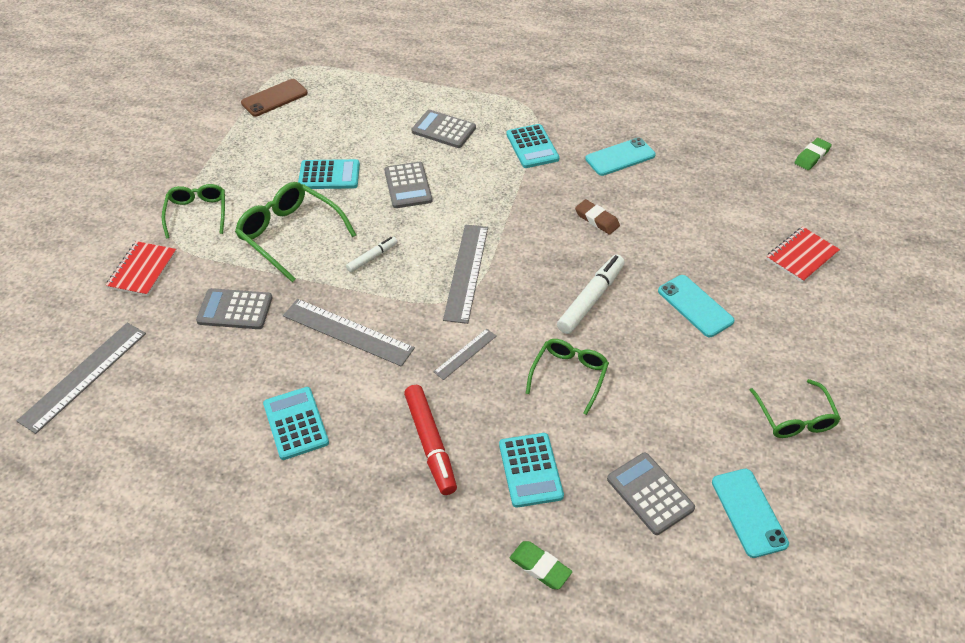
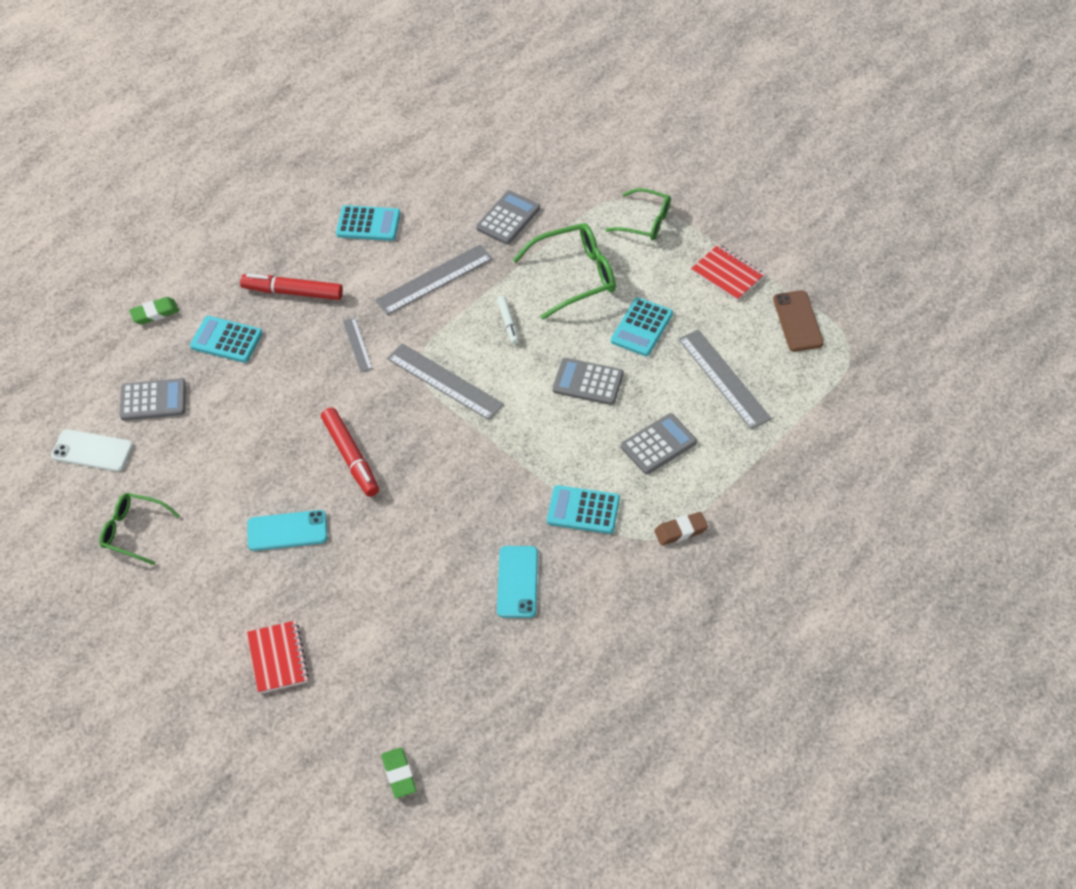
camera: 120 degrees right, 5 degrees up
(84, 376) = (499, 122): grey ruler -> grey ruler (724, 379)
(142, 270) = (593, 173): red notebook -> red notebook (727, 274)
(569, 375) = (286, 402): green glasses -> none
(591, 299) = (351, 457): white marker -> red marker
(597, 219) = (442, 512): brown eraser -> brown eraser (680, 531)
(748, 512) = (92, 451): turquoise phone -> white phone

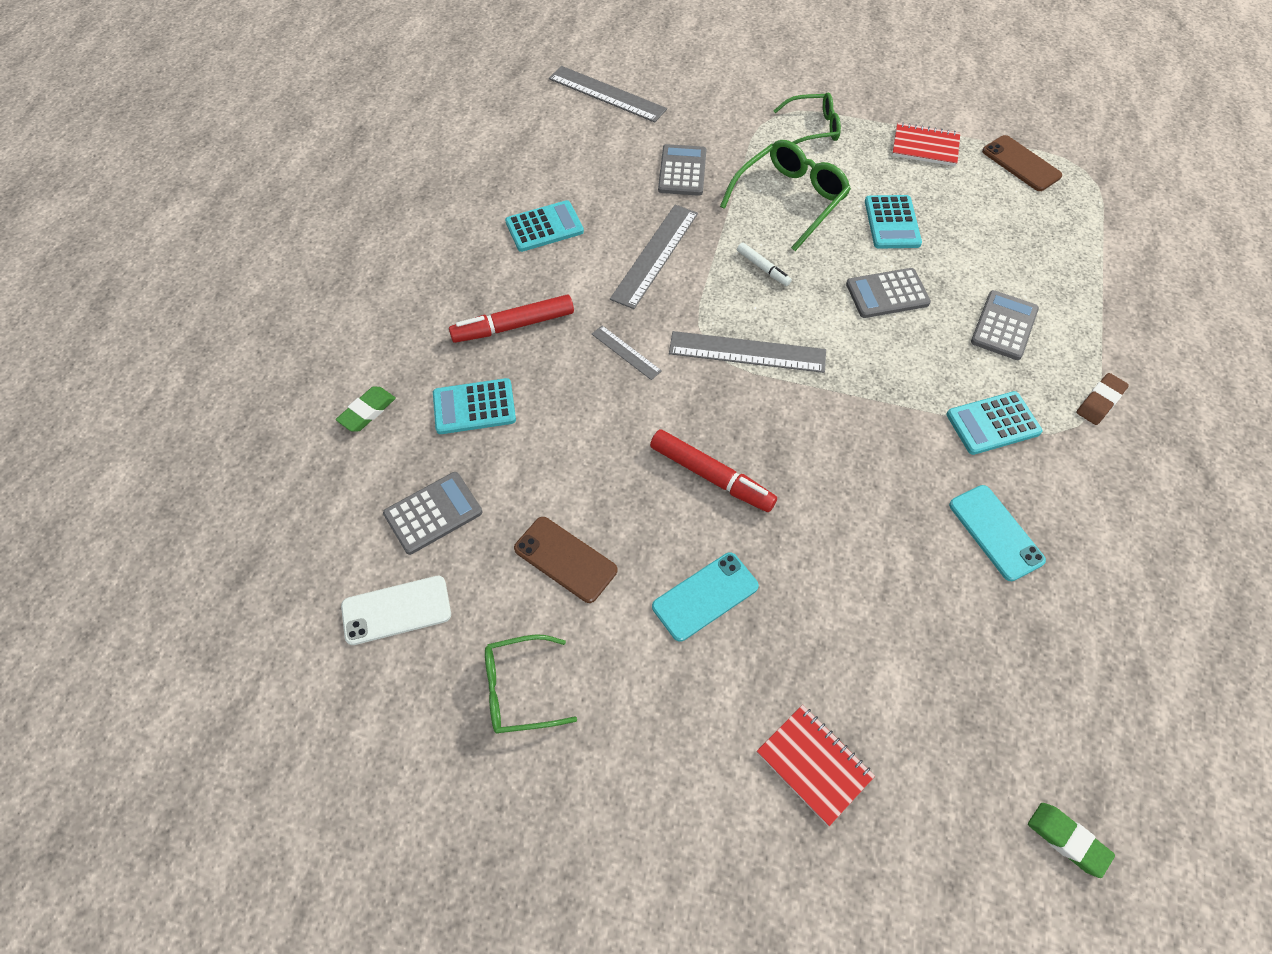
camera: 30 degrees left, 5 degrees up
(216, 467) = (565, 559): none -> brown phone
(724, 379) = (1006, 239): grey ruler -> grey ruler (607, 94)

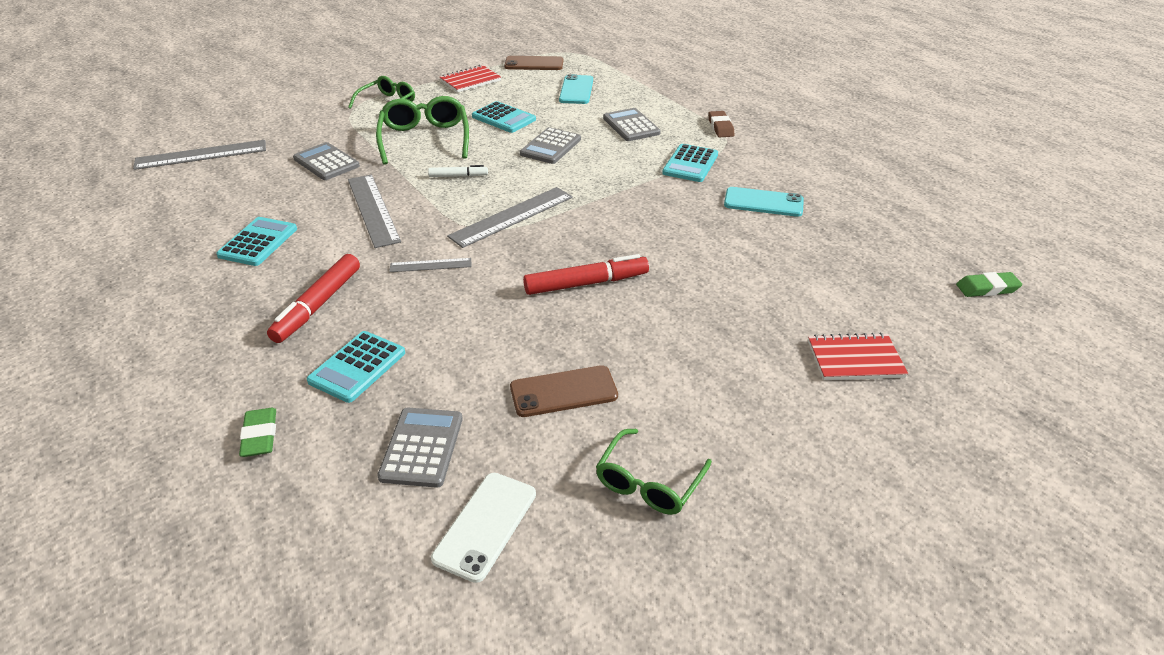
camera: 50 degrees left, 20 degrees down
(705, 596) = (677, 338): turquoise phone -> turquoise phone (576, 90)

